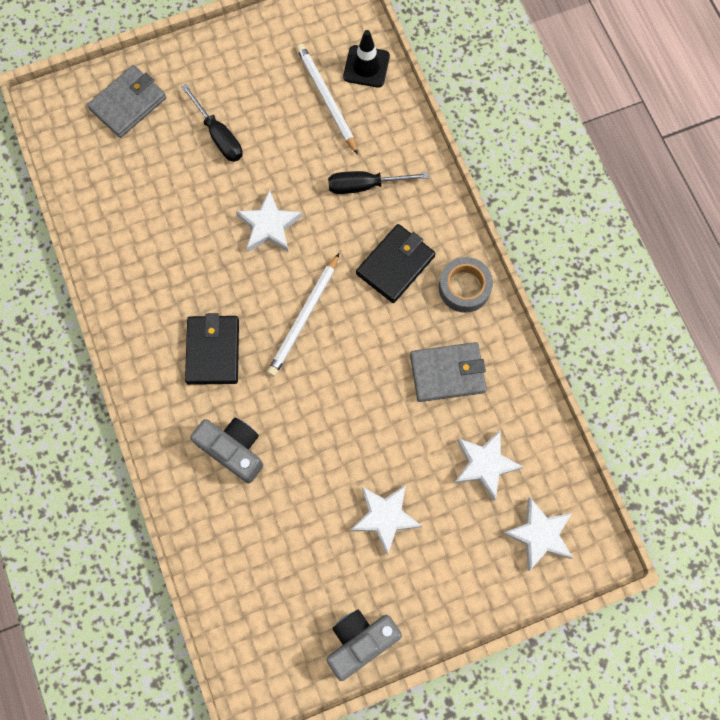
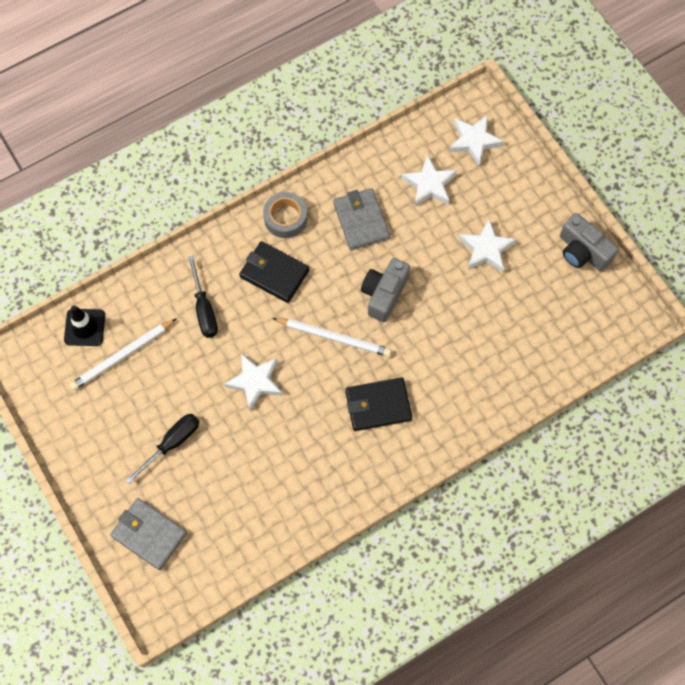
camera: 100 degrees left, 5 degrees down
(233, 450) = (459, 372): grey camera -> grey camera (384, 294)

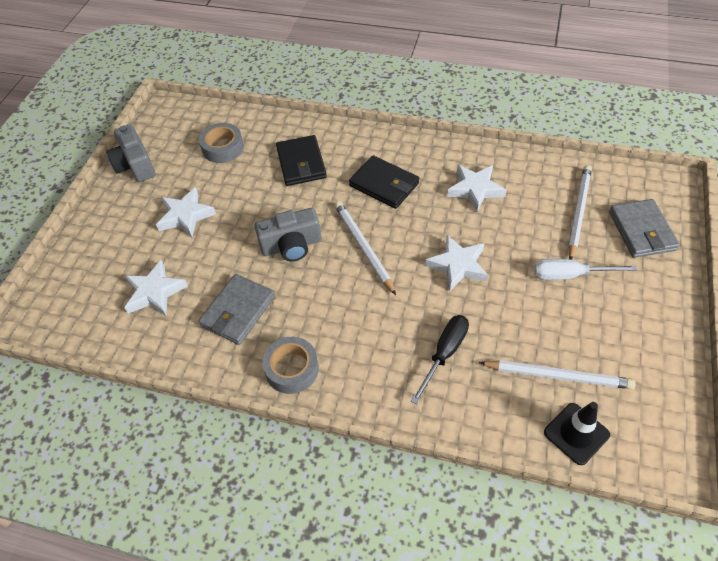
camera: 130 degrees left, 15 degrees down
(172, 443) = (570, 275): black screwdriver -> white screwdriver
(209, 512) = (578, 212): none -> white pencil
(274, 273) = (354, 331): black wallet -> black wallet (301, 163)
(474, 141) = (79, 294): white star -> white star (475, 189)
(541, 326) = (223, 148): none -> grey tape
(582, 251) = (135, 165): grey camera -> grey camera turned 150 degrees clockwise

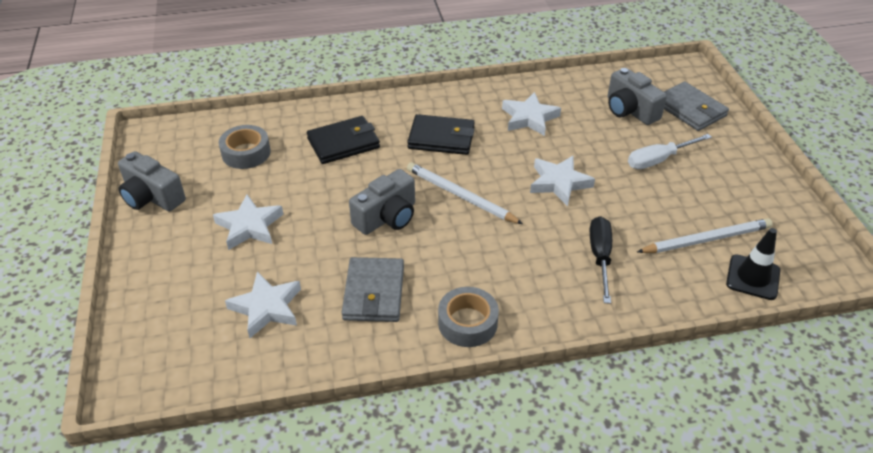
camera: 30 degrees left, 10 degrees down
(301, 163) = (343, 143): black wallet -> black wallet turned 75 degrees counterclockwise
(578, 212) = (630, 110): white pencil -> grey camera

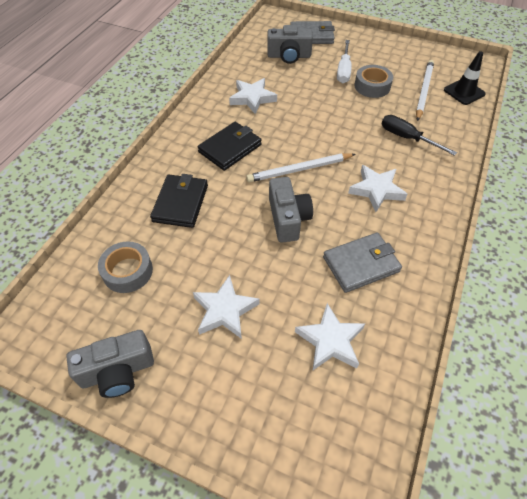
camera: 55 degrees left, 10 degrees up
(374, 293) = (361, 264): grey wallet -> grey wallet turned 60 degrees counterclockwise
(467, 323) = (423, 228): grey tape -> grey tape (372, 86)
(559, 183) = (327, 119): white star -> white star (376, 190)

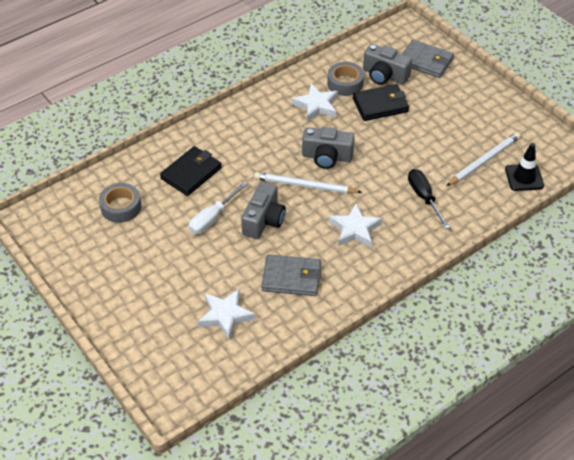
camera: 30 degrees right, 5 degrees down
(117, 371) = (75, 268): grey camera -> grey camera (327, 157)
(224, 310) = (168, 263): white star -> none
(230, 148) = (262, 144): black wallet -> black wallet (380, 105)
(343, 70) = (424, 110): white screwdriver -> white screwdriver (212, 218)
(372, 86) = (438, 137): grey tape -> grey tape (345, 83)

